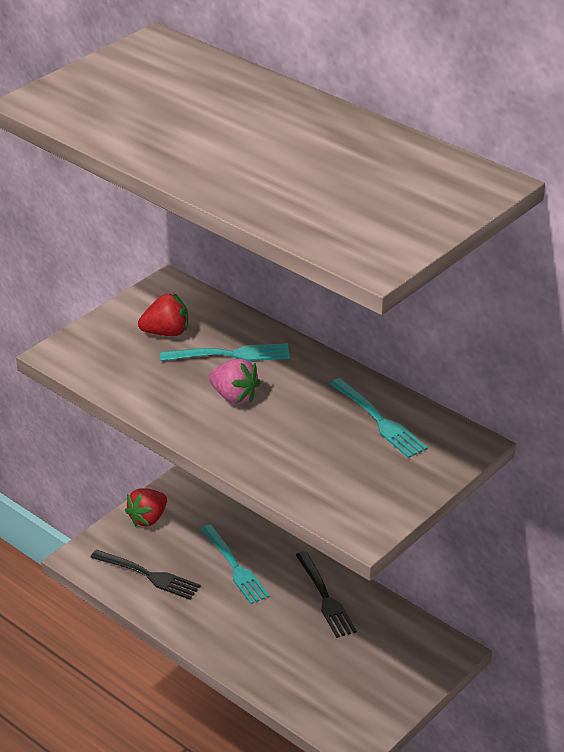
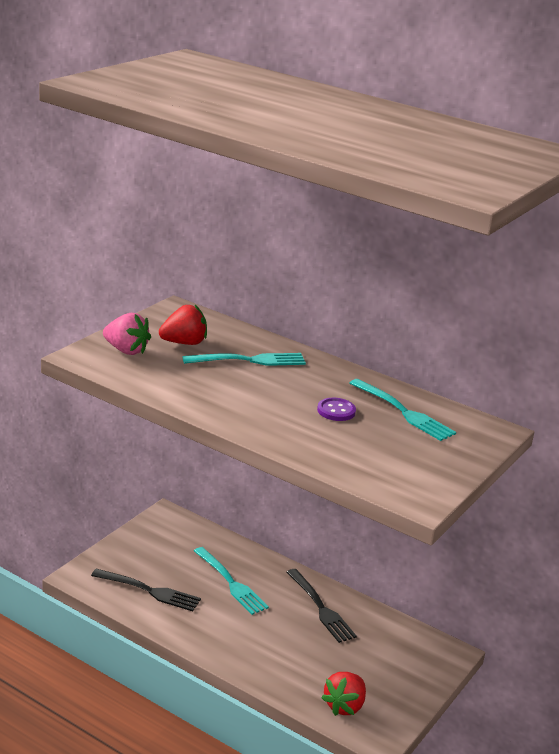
camera: 10 degrees left, 10 degrees down
(148, 518) = (142, 543): red strawberry -> red strawberry (344, 706)
(234, 396) = (261, 392): pink strawberry -> pink strawberry (126, 350)
(307, 420) = (336, 411): none -> purple button

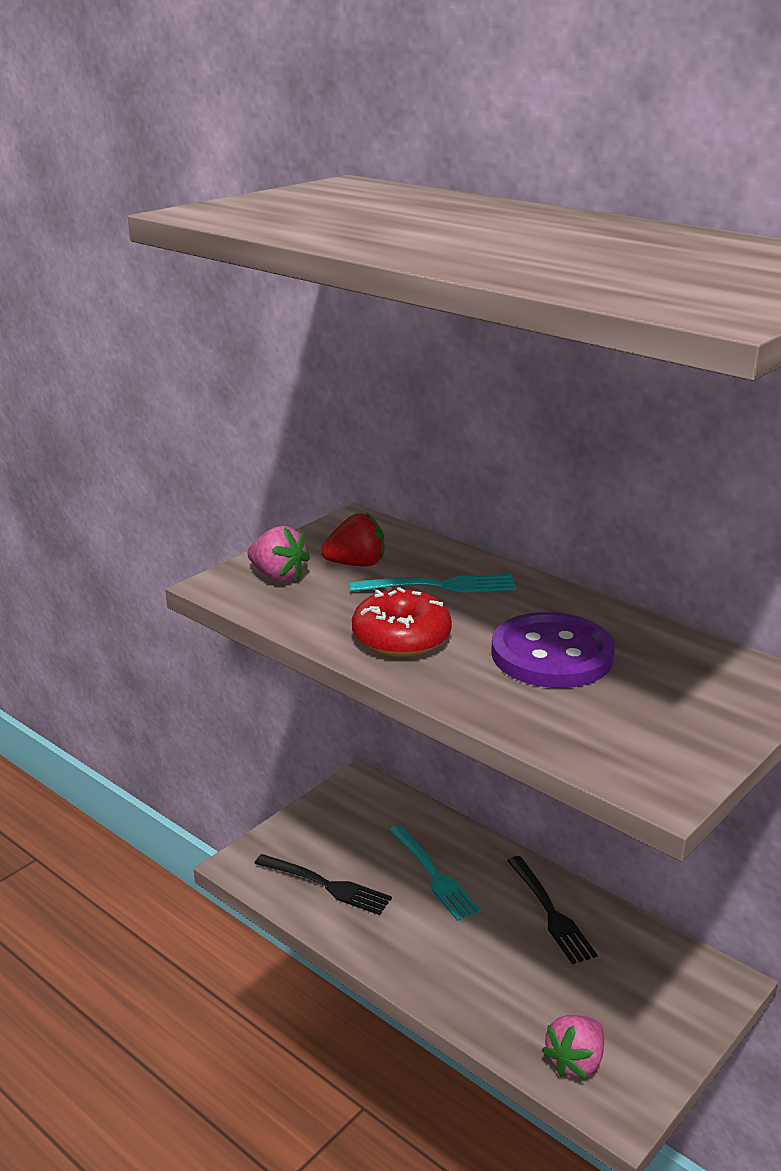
camera: 10 degrees right, 0 degrees up
(227, 397) = (401, 638): none -> red donut
(336, 411) = (552, 655): purple button -> purple button, size x2.26
(344, 706) = (575, 1062): red strawberry -> pink strawberry
(404, 412) = (649, 655): turquoise fork -> none

